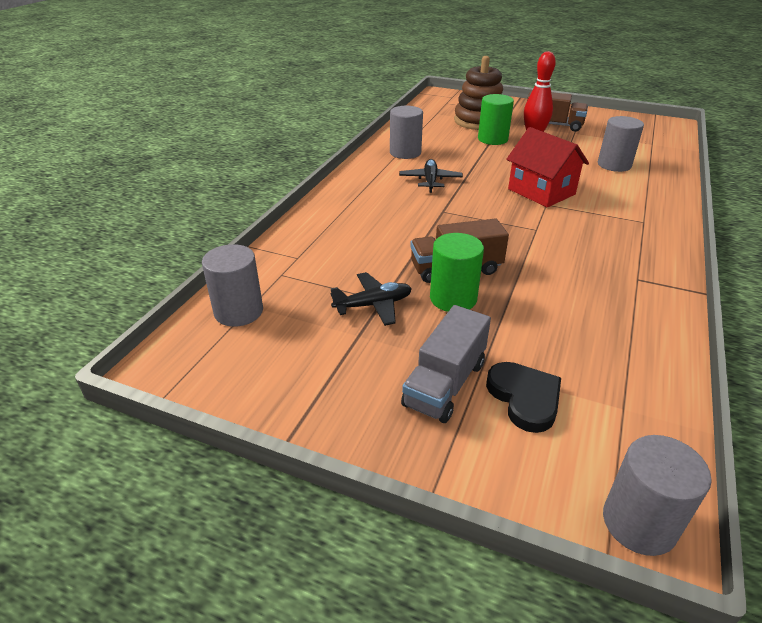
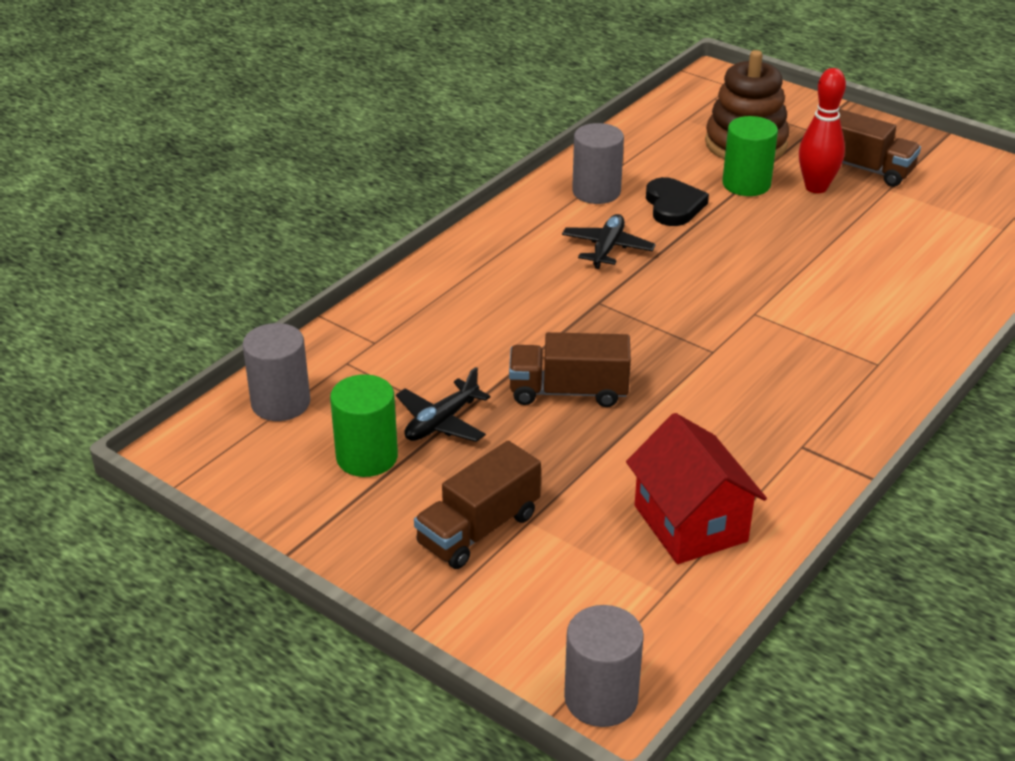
camera: 15 degrees right, 0 degrees up
(373, 305) = (441, 422): black plane -> black plane turned 135 degrees clockwise
(445, 384) = (478, 529): grey truck -> brown truck
(453, 298) = (543, 431): green cylinder -> green cylinder (367, 457)
(524, 398) = (559, 561): black heart -> black heart (673, 206)
(541, 192) = (760, 291): red house -> red house (690, 523)
(614, 165) = (908, 260): grey cylinder -> none

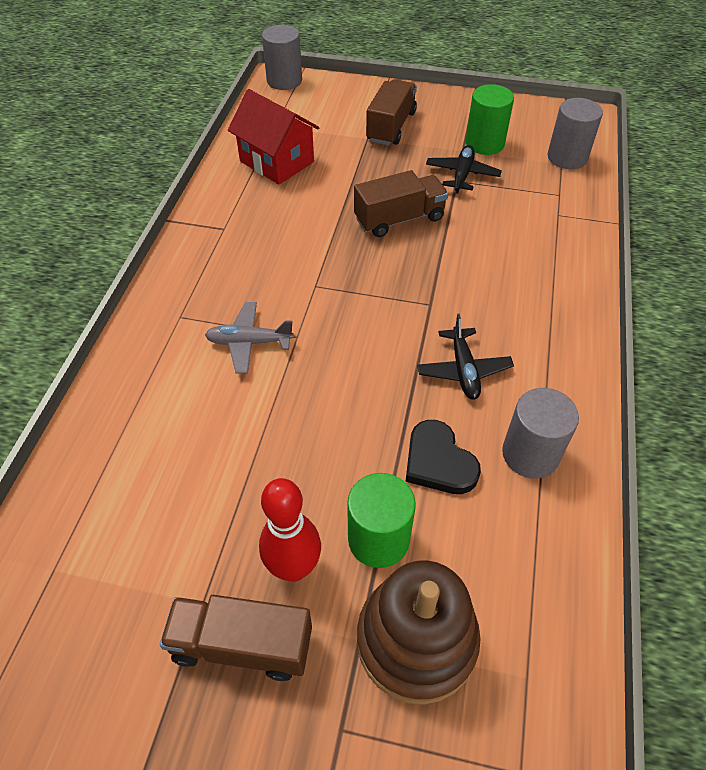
camera: 155 degrees right, 15 degrees up
(806, 321) = (249, 342): none -> grey plane

